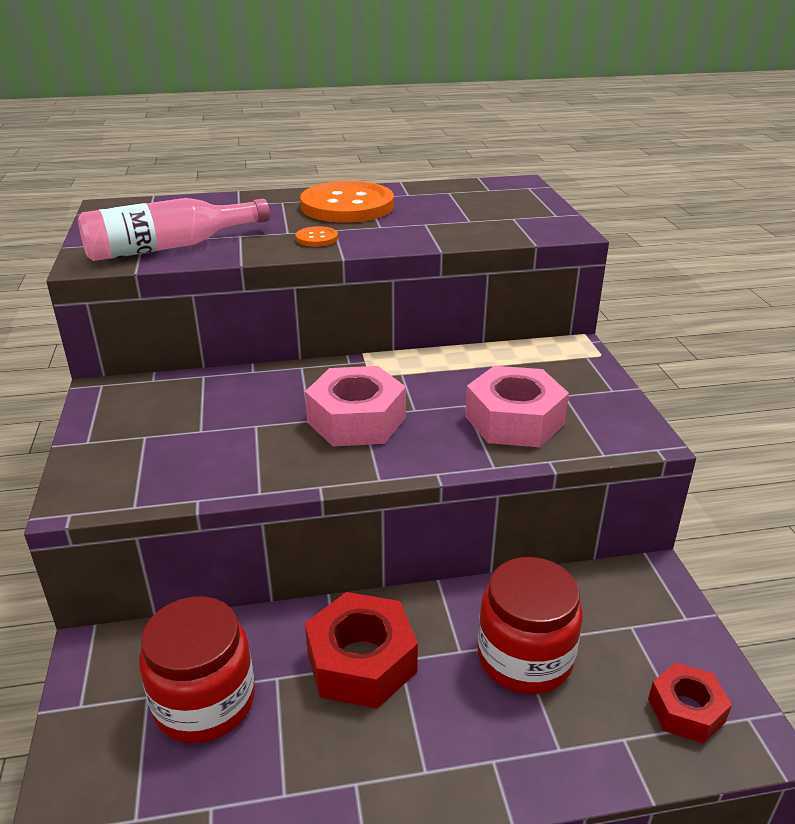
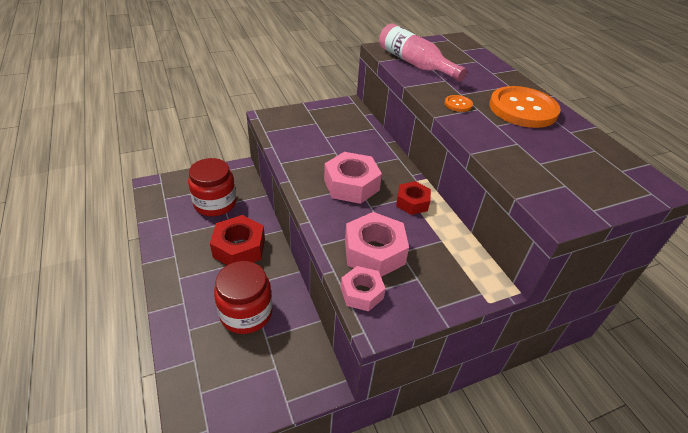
camera: 75 degrees right, 10 degrees up
(592, 441) = (362, 293): none -> pink nut
(686, 710) = (212, 393): red nut -> red nut (412, 202)

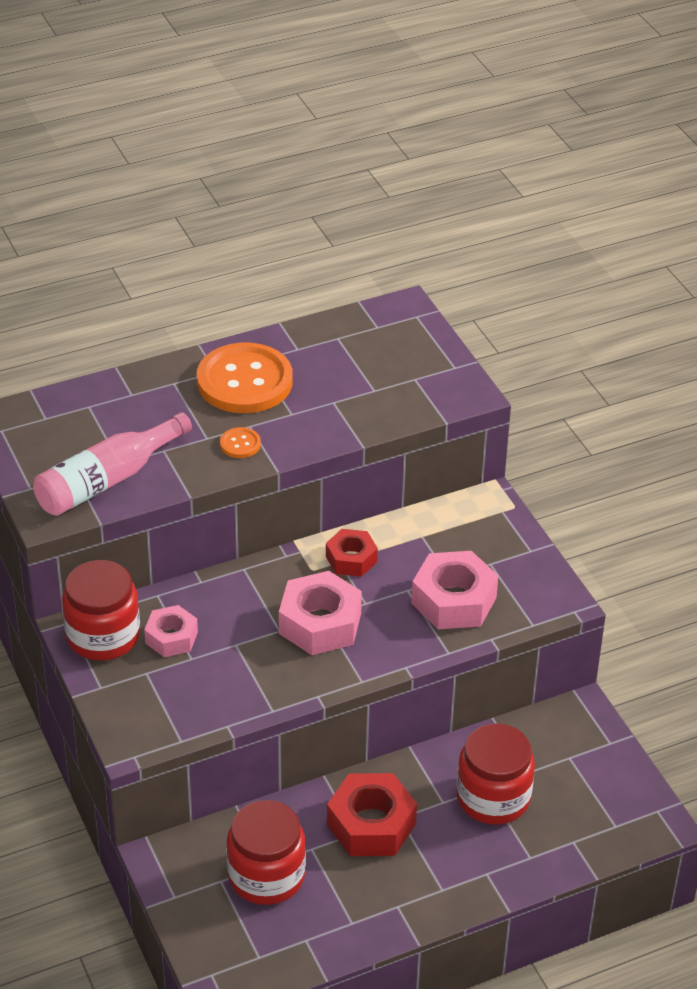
camera: 90 degrees left, 0 degrees up
(343, 111) = (103, 636): none -> red jar
(362, 293) = (521, 612): pink nut -> pink nut (171, 637)

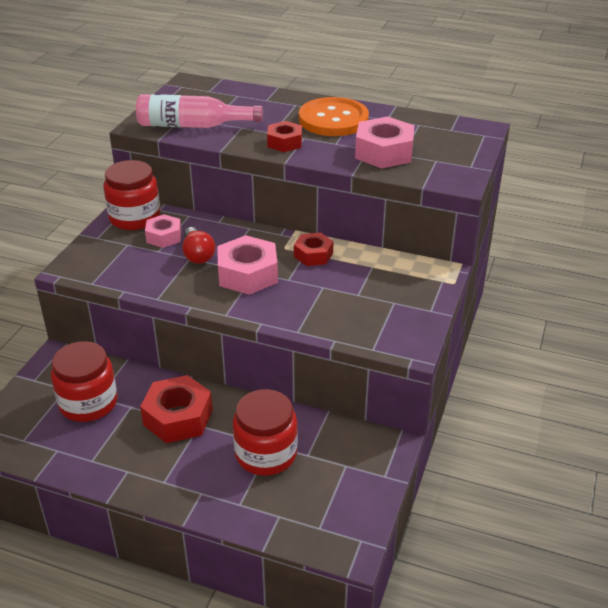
camera: 45 degrees right, 5 degrees down
(239, 635) = (197, 254): none -> red light bulb
(240, 444) = (284, 142): orange button -> red nut
(454, 600) = (341, 308): pink nut -> pink nut (384, 152)

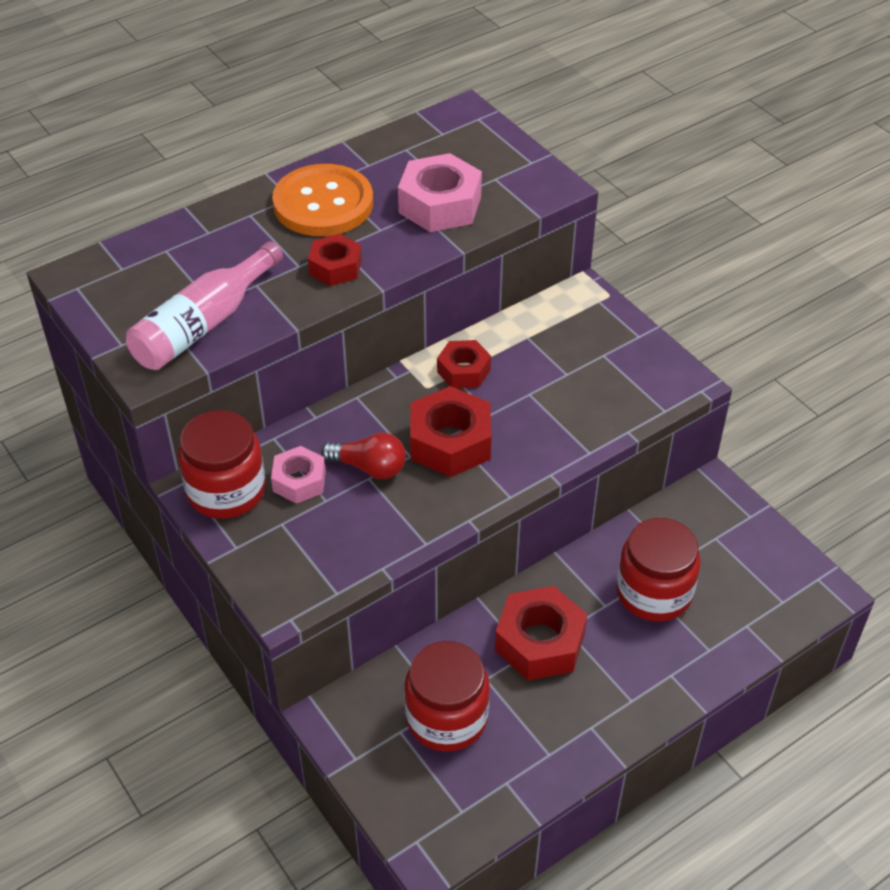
camera: 55 degrees left, 10 degrees up
(247, 274) = (450, 442): pink nut -> red nut

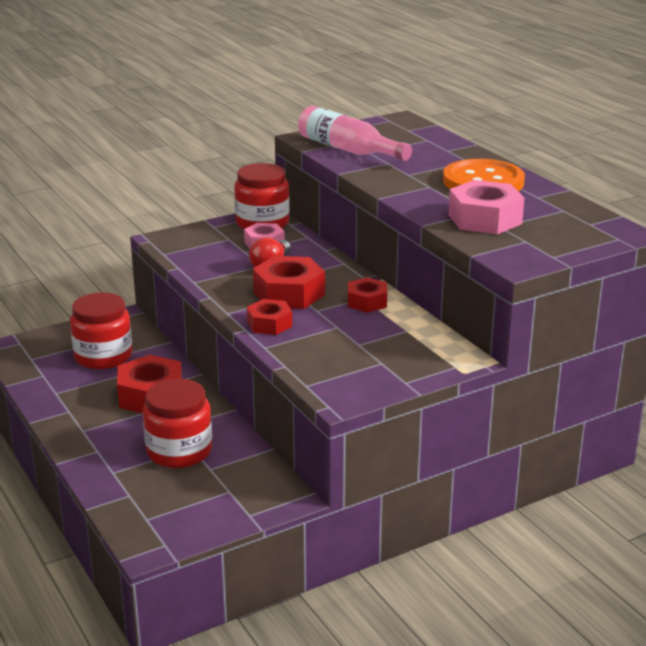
camera: 95 degrees right, 20 degrees down
(335, 267) = (405, 184): red nut -> red nut (269, 324)

